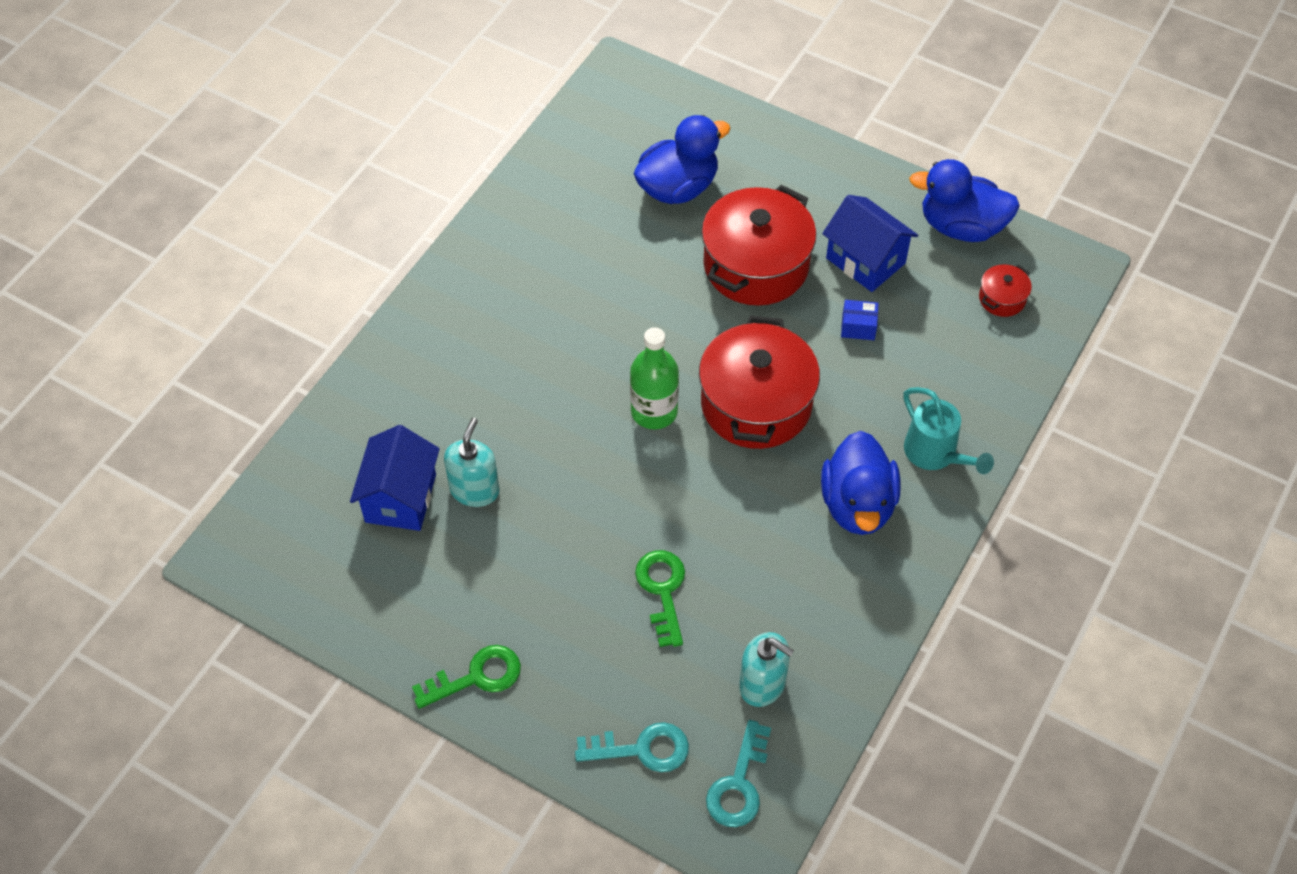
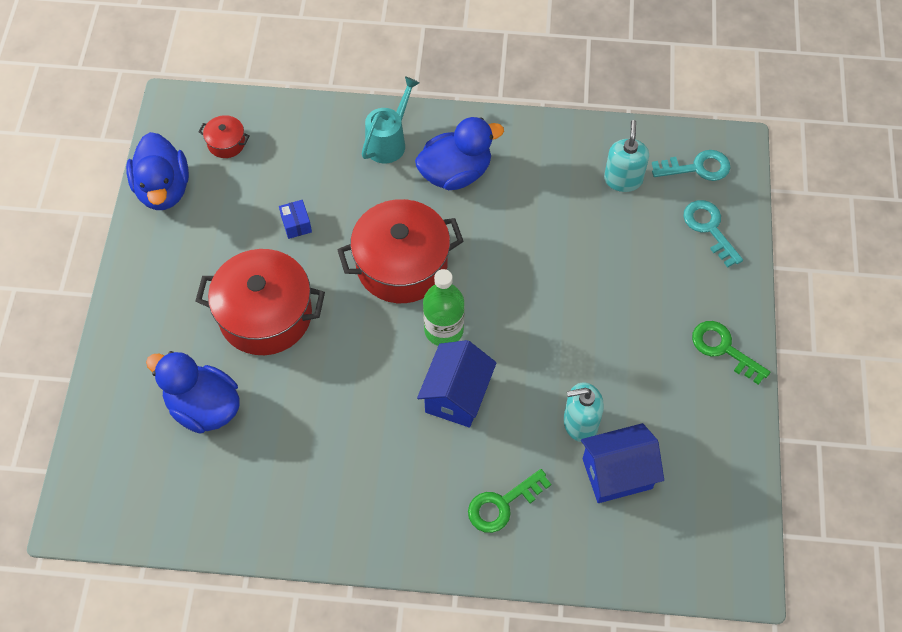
camera: 115 degrees left, 5 degrees up
(663, 591) = (590, 263): green key -> green key (502, 504)
(865, 261) = (227, 241): blue house -> blue house (457, 396)

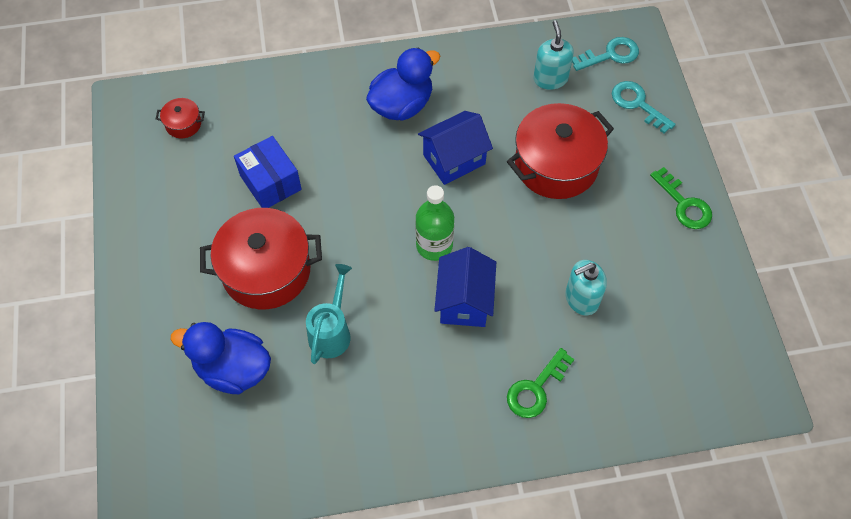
camera: 15 degrees left, 0 degrees up
(163, 189) = (136, 178): blue duck -> none
(296, 224) = (270, 182): blue box -> blue box, size x1.89
(389, 141) = (333, 90): turquoise watering can -> turquoise watering can (332, 331)
(402, 265) = (378, 196): red pot -> red pot (556, 165)
(617, 473) = (628, 335): blue house -> blue house (454, 159)
(724, 349) = (684, 204): green key -> green key turned 150 degrees counterclockwise

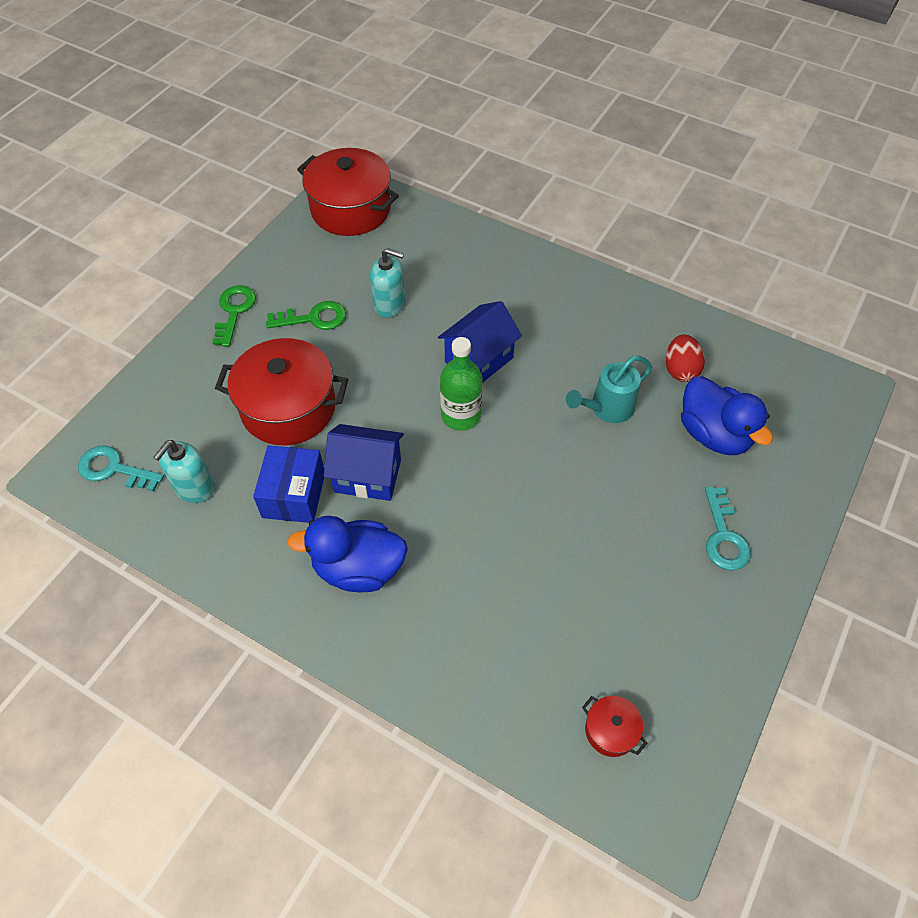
camera: 140 degrees left, 5 degrees down
(266, 271) = (628, 496): red pot -> red pot (351, 209)
(270, 182) = (561, 581): blue box -> blue box (294, 495)
(297, 414) = (680, 370): none -> red egg
(536, 388) = (484, 277): green key -> green key (313, 318)
(638, 104) = (157, 407): turquoise key -> turquoise key (723, 536)

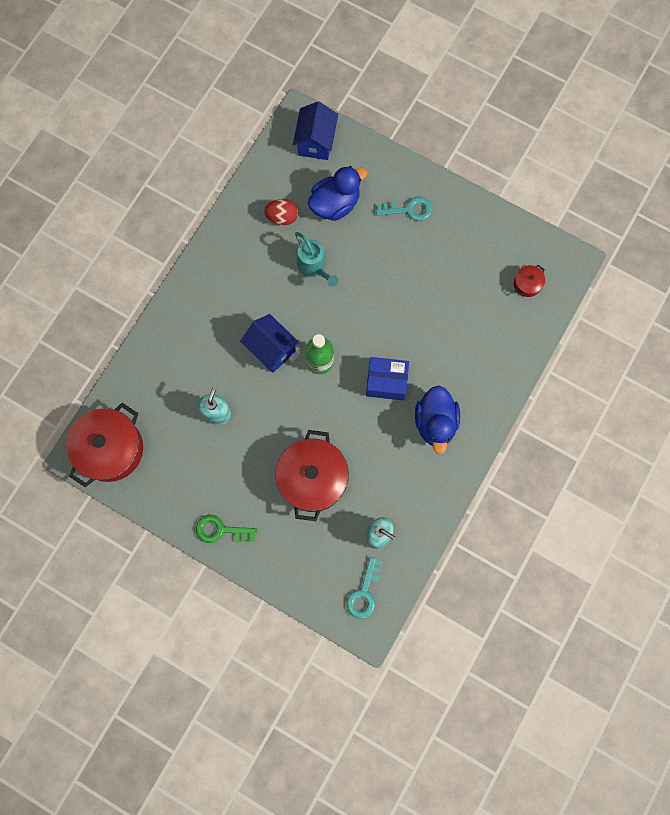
camera: 90 degrees left, 20 degrees up
(294, 495) = (383, 468): blue box -> blue box (386, 382)
(313, 318) = (229, 469): green key -> none
(367, 476) = (368, 421): blue house -> blue house (316, 142)

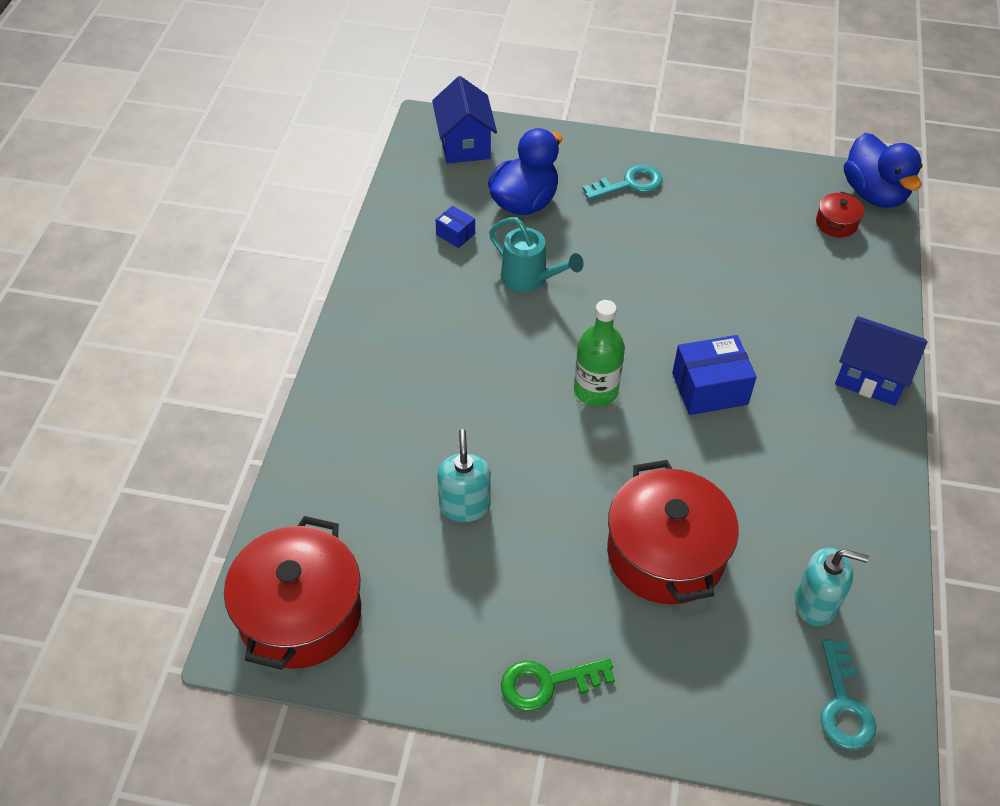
camera: 20 degrees left, 25 degrees down
(271, 349) = (513, 395): blue house -> blue house (871, 377)
(282, 217) = (455, 234): red egg -> blue box
(435, 423) = (812, 420): blue duck -> blue duck (874, 194)

